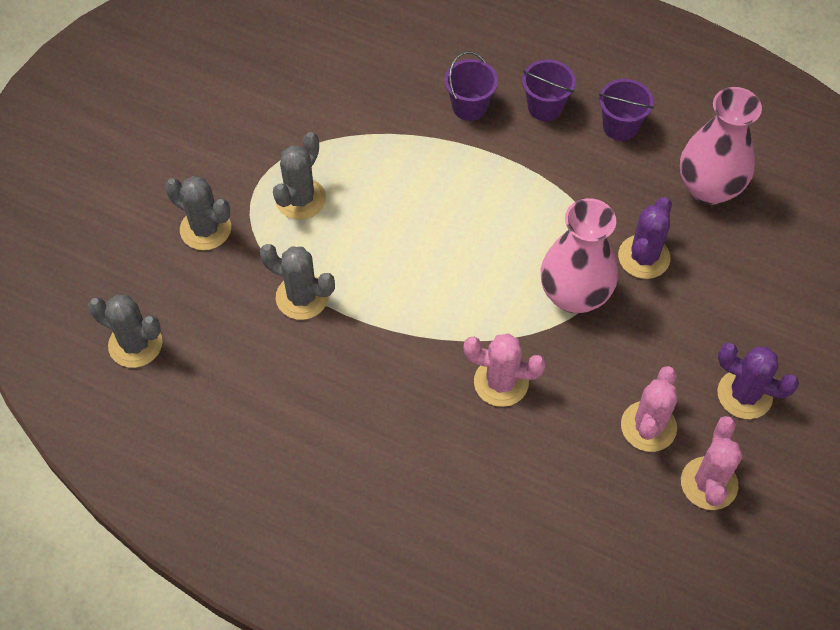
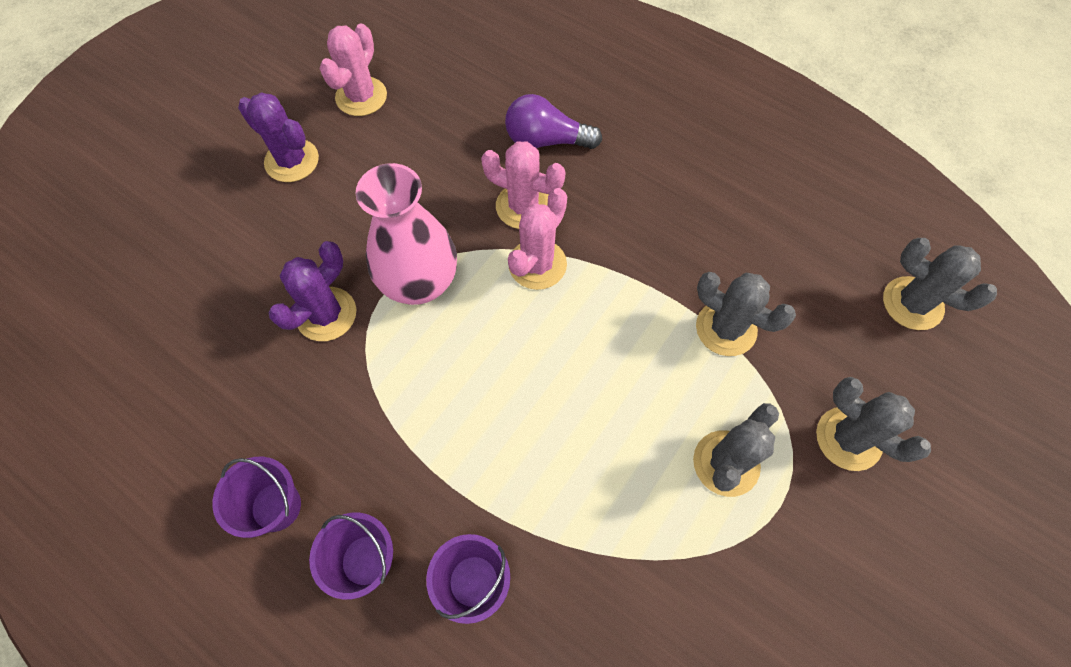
camera: 170 degrees left, 5 degrees up
(495, 460) = (546, 140): none -> purple light bulb
(648, 426) = (395, 147): pink cactus -> pink cactus (537, 264)
(708, 188) = (208, 391): pink vase -> none

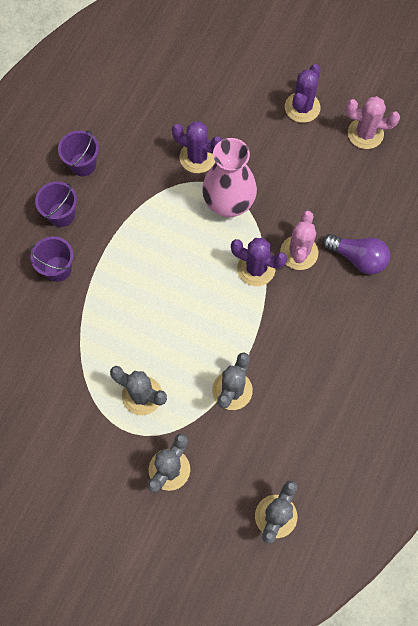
camera: 80 degrees right, 5 degrees up
(537, 264) = (256, 268): pink cactus -> purple cactus
(546, 140) = (357, 258): purple light bulb -> purple light bulb turned 120 degrees clockwise

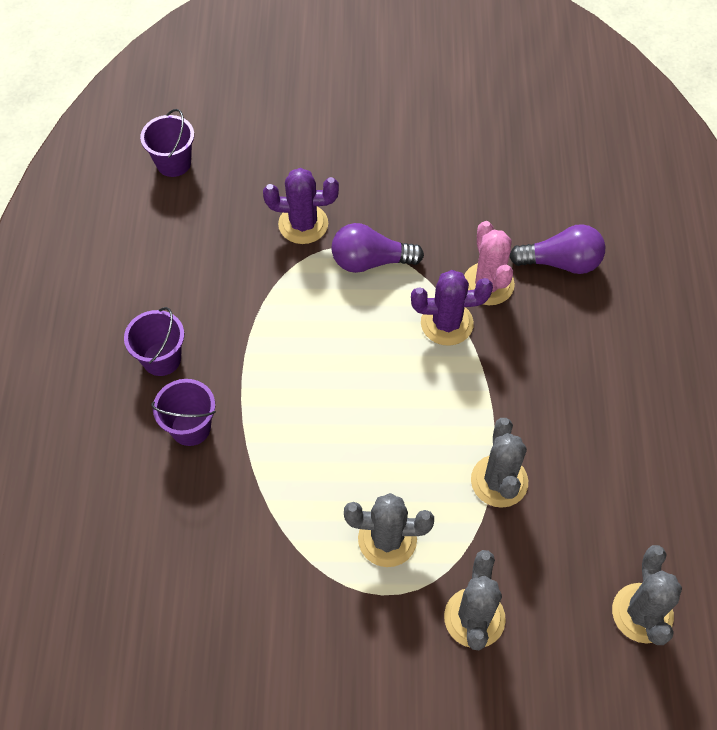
camera: 25 degrees left, 10 degrees down
(83, 164) = (159, 288): purple bucket -> purple bucket (173, 163)
(228, 203) = (370, 261): pink vase -> purple light bulb
(302, 107) = (399, 122): purple cactus -> none
(365, 133) = (489, 124): pink cactus -> none

